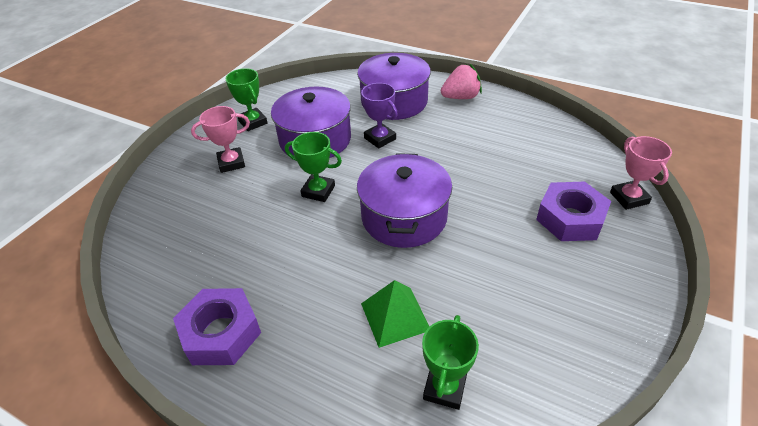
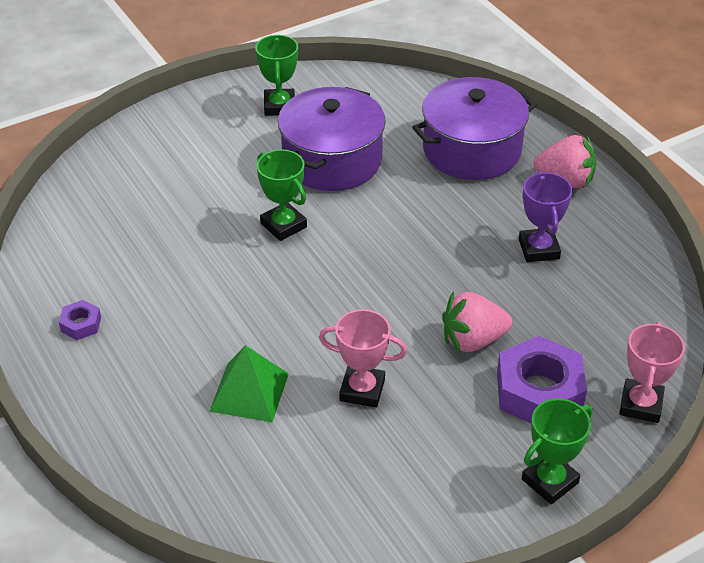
camera: 30 degrees right, 0 degrees up
(221, 333) = (81, 324): purple nut -> purple nut, size x0.47
(231, 163) = (218, 149): pink trophy -> pink trophy (362, 390)
(380, 138) = (408, 192): purple trophy -> purple trophy (539, 249)
(404, 217) = (350, 298): purple pot -> none
(444, 388) = (237, 476): green trophy -> green trophy (549, 481)
(502, 207) = (473, 340): none -> pink strawberry

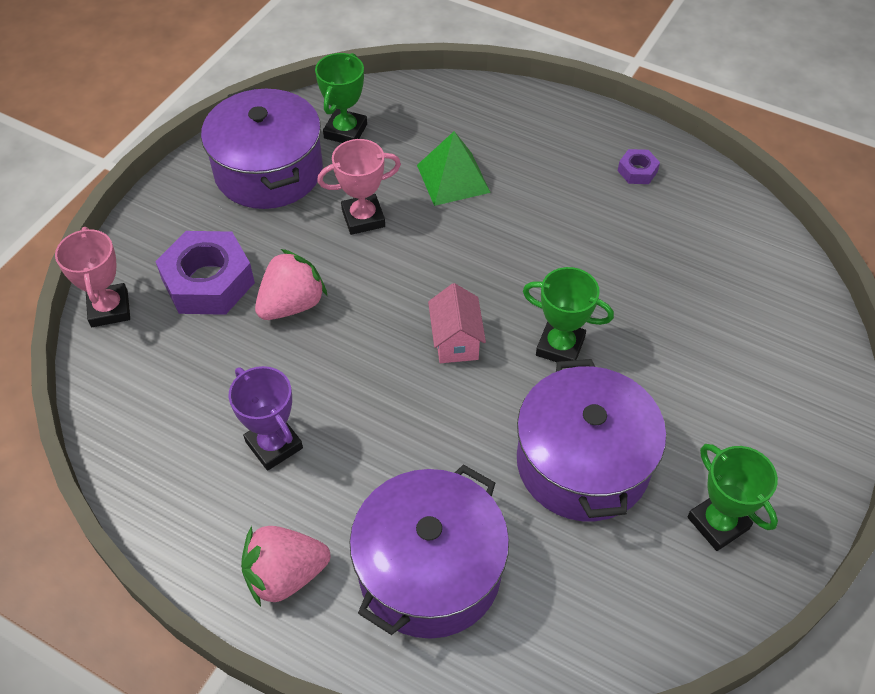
camera: 150 degrees right, 10 degrees up
(358, 259) = (456, 341): none -> pink house
(425, 484) = (268, 171): none -> purple pot
(549, 481) = (170, 212): green trophy -> green trophy (345, 131)

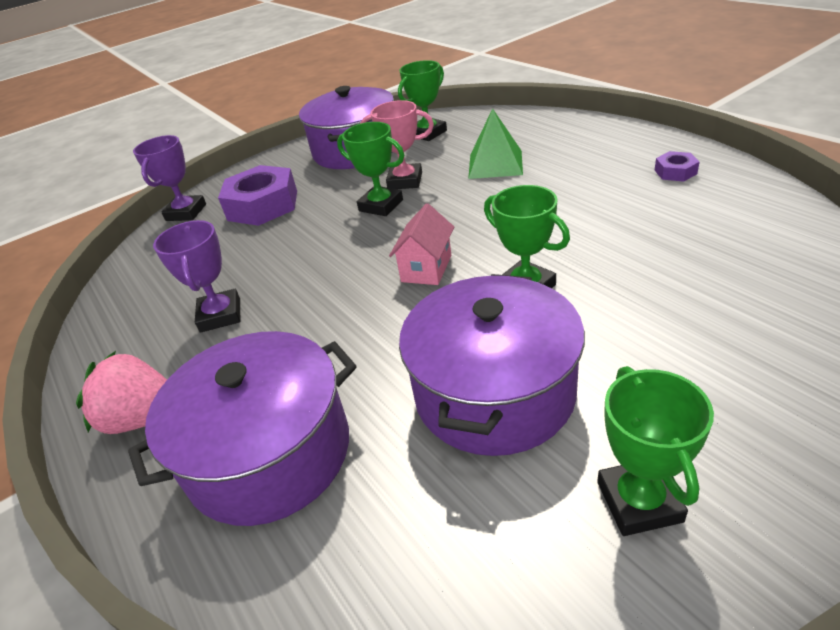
camera: 30 degrees right, 15 degrees down
(109, 309) = (186, 212): pink trophy -> purple trophy
(292, 304) = (310, 226): pink strawberry -> none
(357, 261) = (381, 205): none -> green trophy

